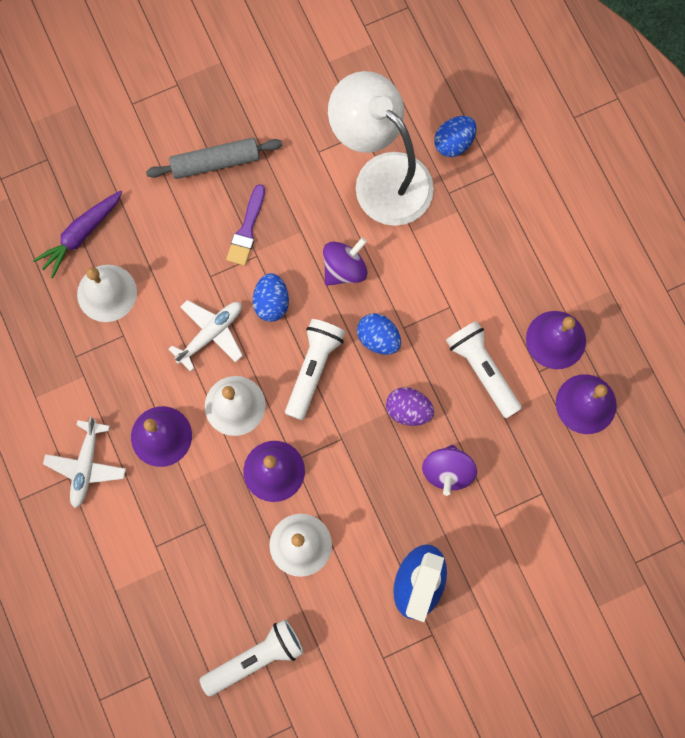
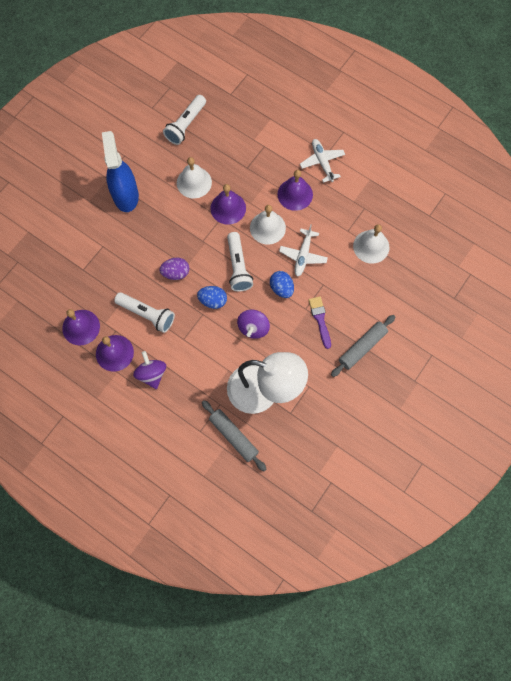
camera: 150 degrees right, 5 degrees down
(81, 235) = (406, 268): purple carrot -> none
(447, 471) = (138, 254): purple spinning top -> purple spinning top (152, 374)
(453, 143) = (233, 436): blue egg -> grey rolling pin

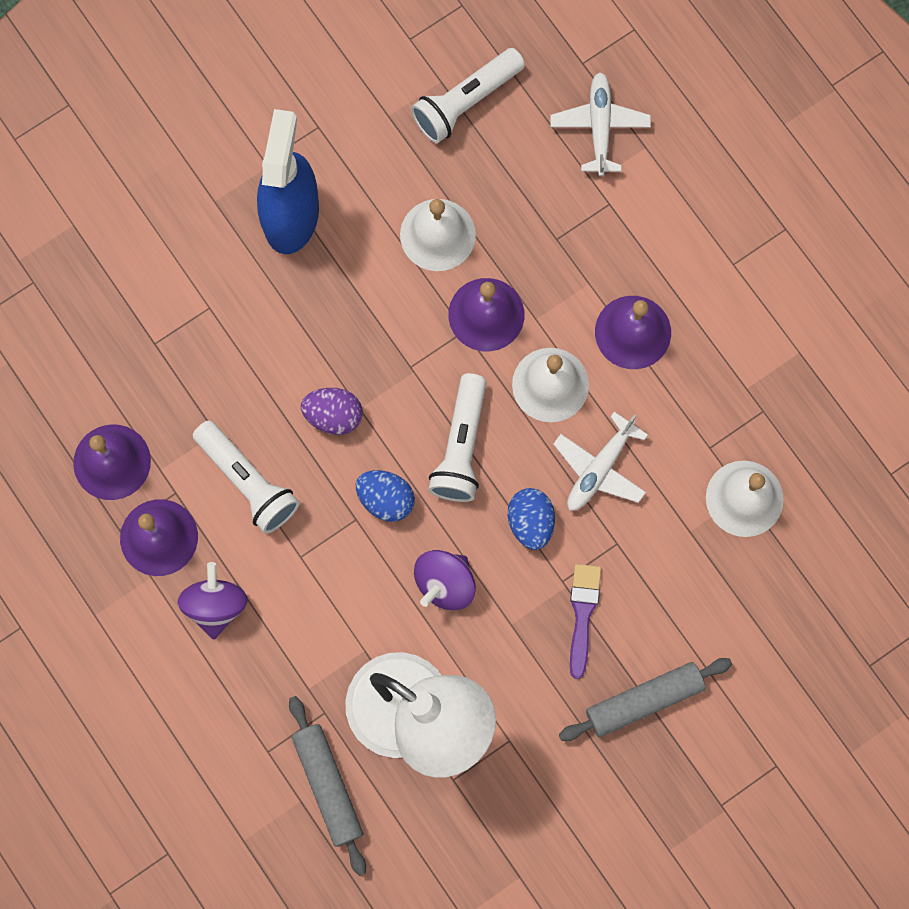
camera: 20 degrees right, 5 degrees up
(322, 162) = (715, 281): white plane -> white plane (599, 126)

